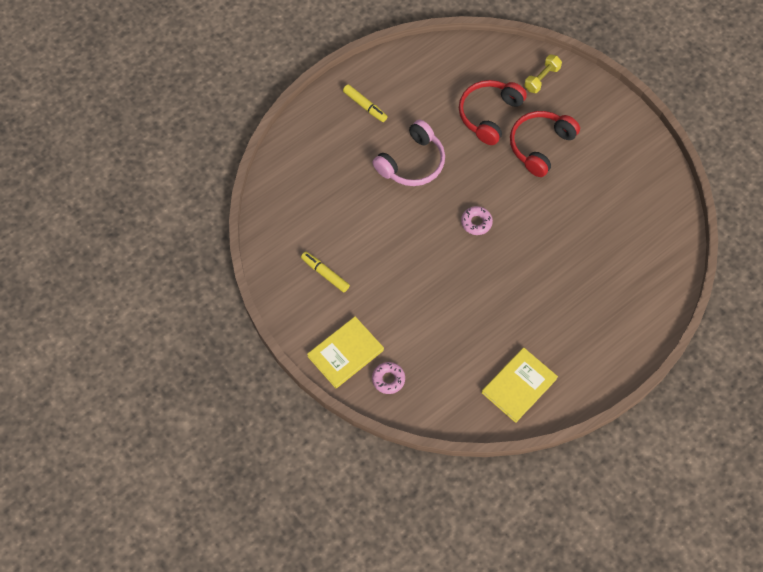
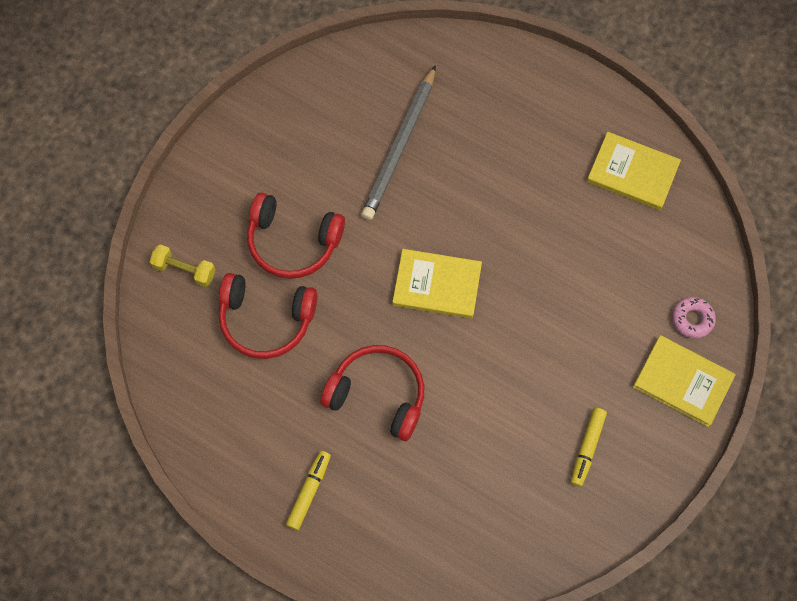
camera: 110 degrees left, 5 degrees up
(412, 163) = (378, 394): pink headphones -> red headphones
(476, 222) = (437, 285): pink donut -> yellow book
(593, 234) = (400, 146): none -> grey pencil

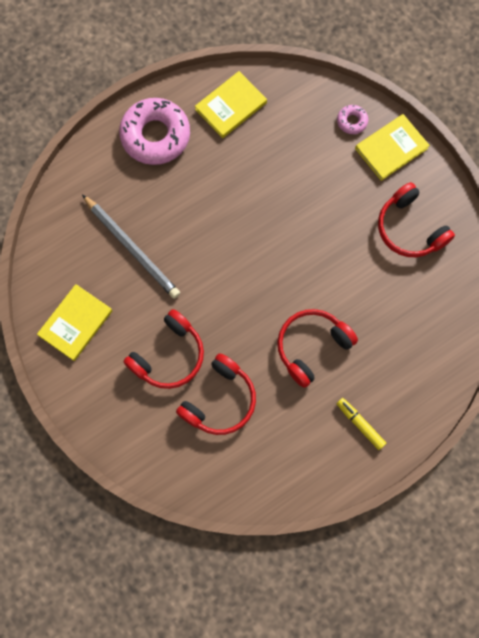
camera: 65 degrees left, 5 degrees up
(184, 270) = (152, 443): yellow dumbbell -> none
(437, 285) = (250, 271): yellow book -> yellow book (76, 323)
(549, 109) = (155, 136): none -> pink donut
(587, 448) = (409, 229): yellow marker -> red headphones

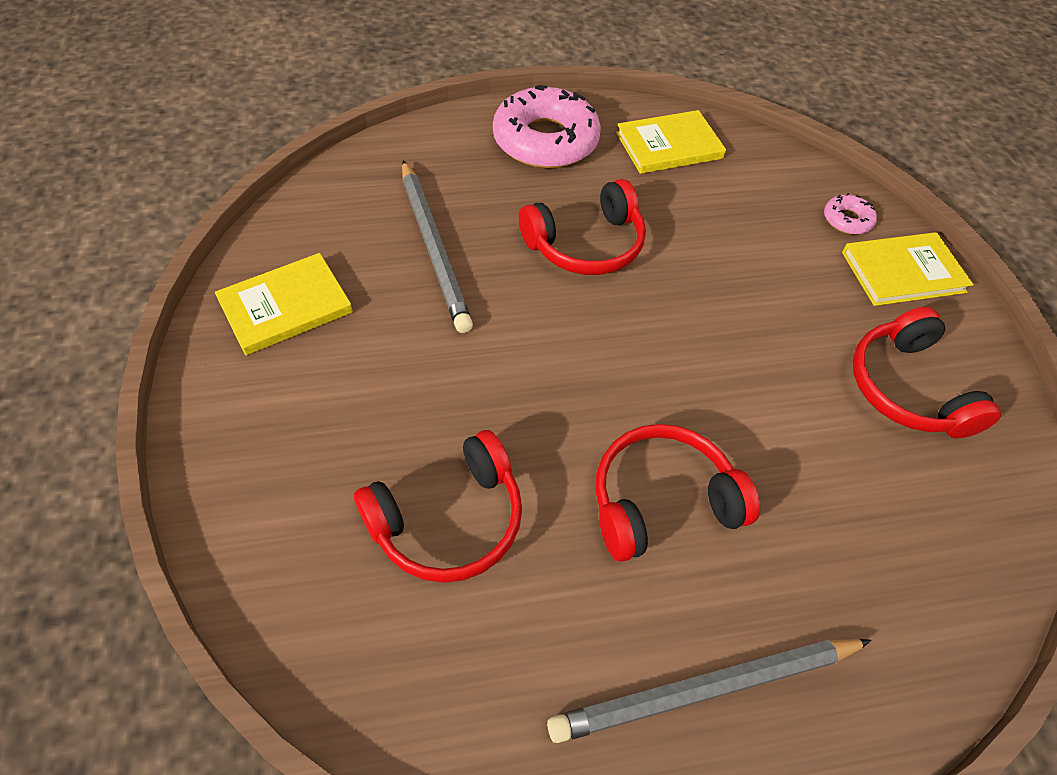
camera: 20 degrees right, 20 degrees down
(169, 356) = (401, 411): red headphones -> red headphones (586, 244)
(360, 424) = (706, 690): yellow marker -> grey pencil

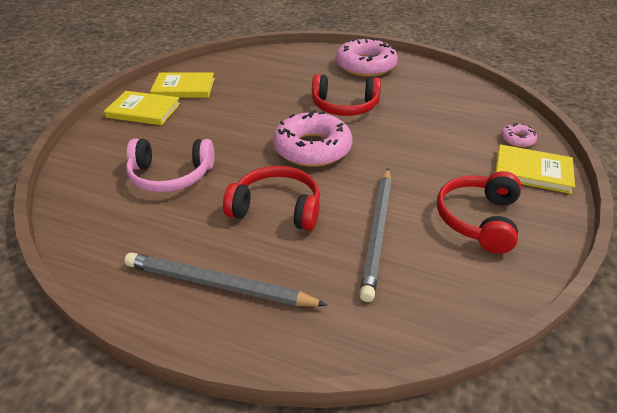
camera: 35 degrees right, 15 degrees down
(434, 247) = (268, 87): grey pencil -> grey pencil (378, 232)
(448, 520) = (170, 176): red headphones -> pink headphones
(612, 355) = (312, 148): none -> pink donut
(669, 146) = (433, 83): yellow book -> yellow book (143, 110)

